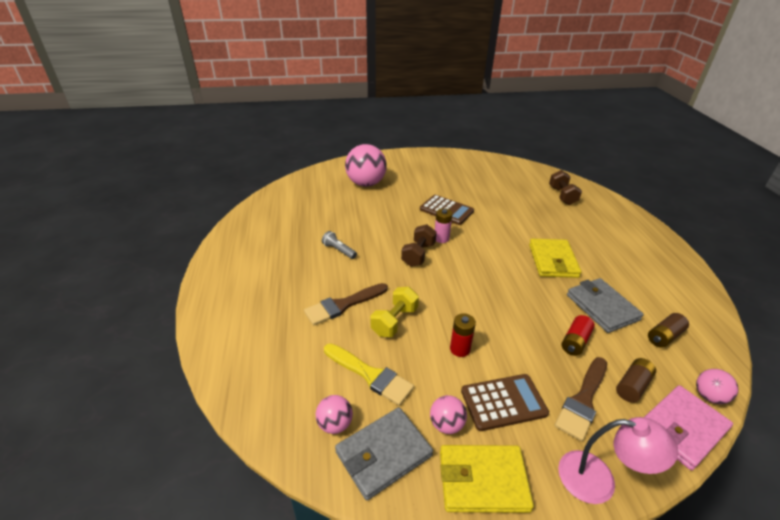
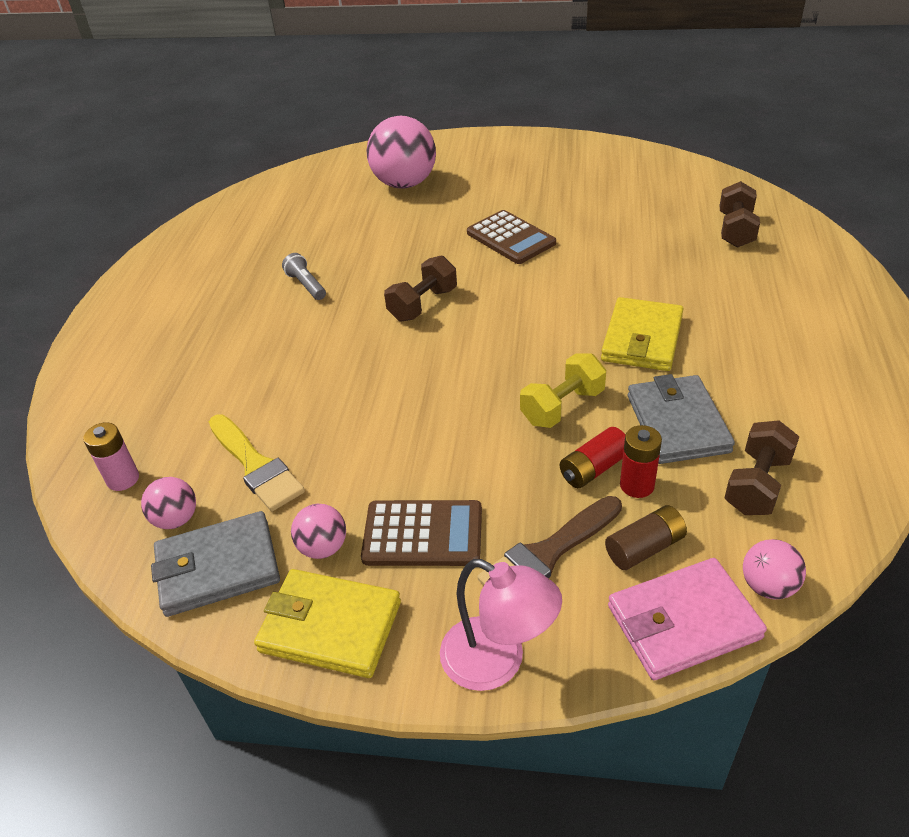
camera: 20 degrees right, 5 degrees up
(343, 305) = (270, 365): brown brush -> none
(394, 321) = (330, 398): yellow dumbbell -> yellow dumbbell (562, 407)
(441, 238) = (475, 283): pink battery -> pink battery (123, 479)
(460, 349) = (403, 451): red battery -> red battery (637, 485)
(664, 336) = (757, 484): brown battery -> brown dumbbell

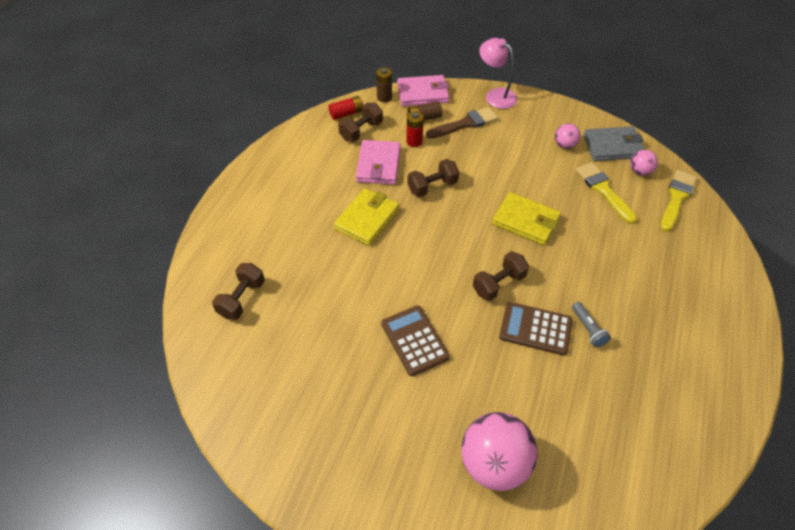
camera: 170 degrees left, 10 degrees up
(123, 479) = (676, 198): pink battery -> yellow brush
(330, 626) = (560, 117): yellow wallet -> yellow wallet (525, 221)
(423, 534) = (518, 141): brown calculator -> brown calculator (535, 328)
(562, 407) = (432, 186): yellow dumbbell -> brown dumbbell
(593, 468) = (430, 152): red battery -> red battery (346, 113)
(677, 423) = (378, 165): grey wallet -> pink wallet
(768, 586) = (384, 97): pink ball -> brown battery

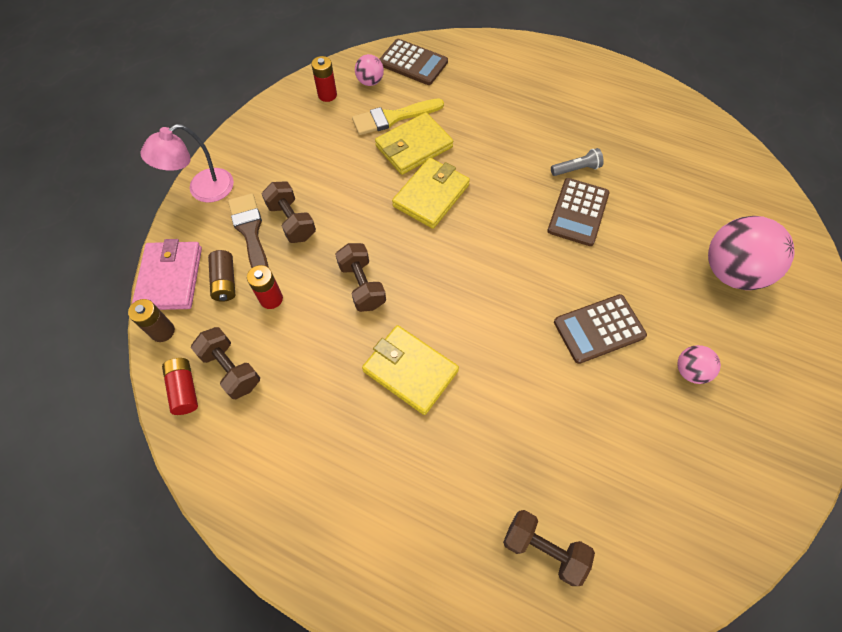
camera: 85 degrees left, 10 degrees up
(378, 165) = (309, 349): pink wallet -> none
(498, 284) = (520, 236): brown dumbbell -> brown dumbbell (292, 221)
(564, 145) = (315, 137): pink ball -> pink ball (690, 371)
(575, 206) = (414, 146): none -> yellow wallet
(612, 146) = (327, 95): grey wallet -> red battery
(676, 198) = (413, 63): yellow brush -> brown calculator

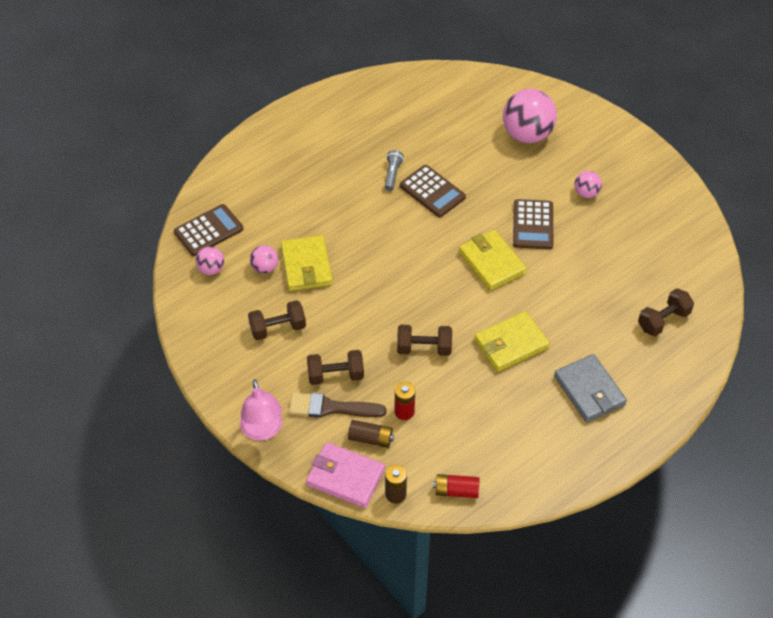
camera: 65 degrees left, 10 degrees down
(231, 369) = (454, 455): brown dumbbell -> brown dumbbell (278, 328)
(327, 95) = (206, 306): red battery -> none
(382, 489) = (589, 390): none -> grey wallet
(393, 117) = (265, 268): yellow brush -> pink ball
(431, 195) = (364, 273): yellow wallet -> yellow wallet (492, 262)

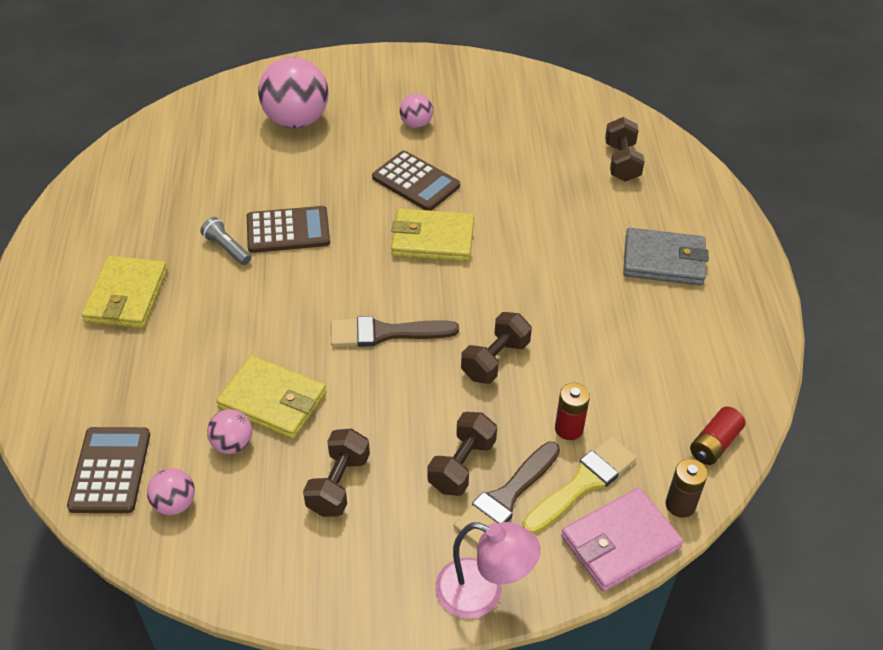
camera: 55 degrees left, 5 degrees down
(370, 438) = (582, 483): brown battery -> yellow brush
(397, 285) = (386, 333): none -> brown brush
(511, 344) = (553, 285): yellow wallet -> yellow wallet (126, 296)

